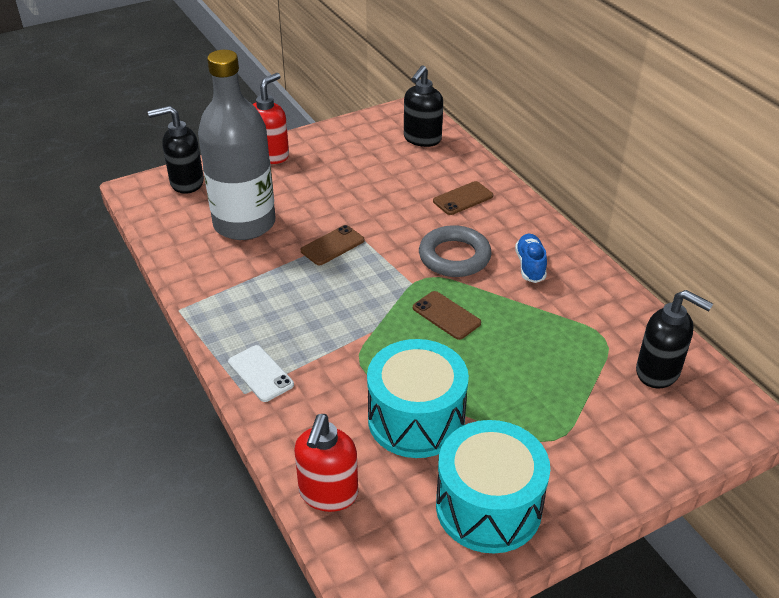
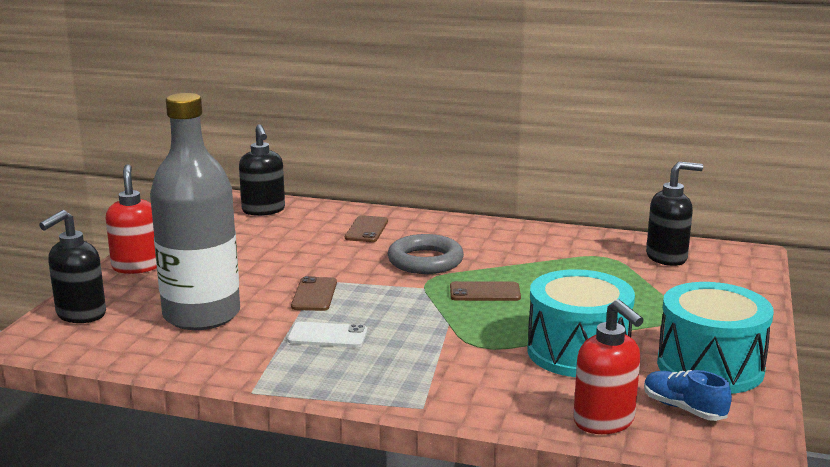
camera: 45 degrees left, 20 degrees down
(260, 373) = (412, 390): white phone -> white phone (327, 336)
(530, 265) = (488, 244): blue shoe -> blue shoe (683, 408)

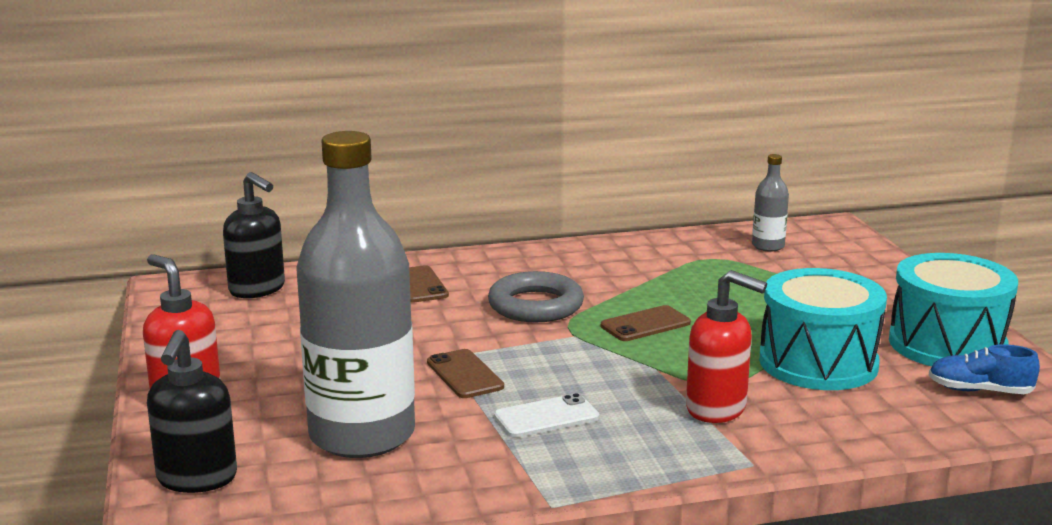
camera: 30 degrees left, 0 degrees up
(604, 422) = (934, 425): red soap dispenser -> red soap dispenser (717, 409)
(667, 258) = (768, 246): black soap dispenser -> grey bottle

